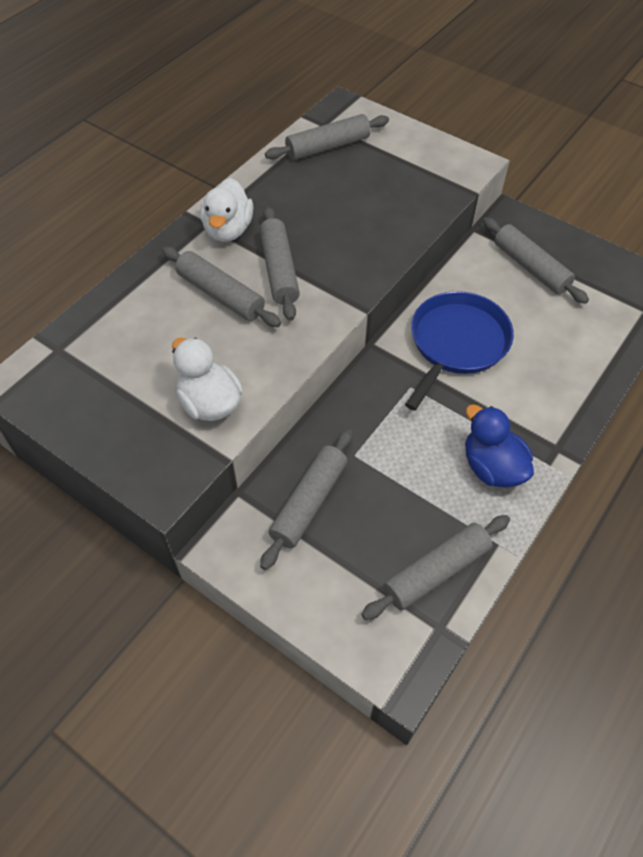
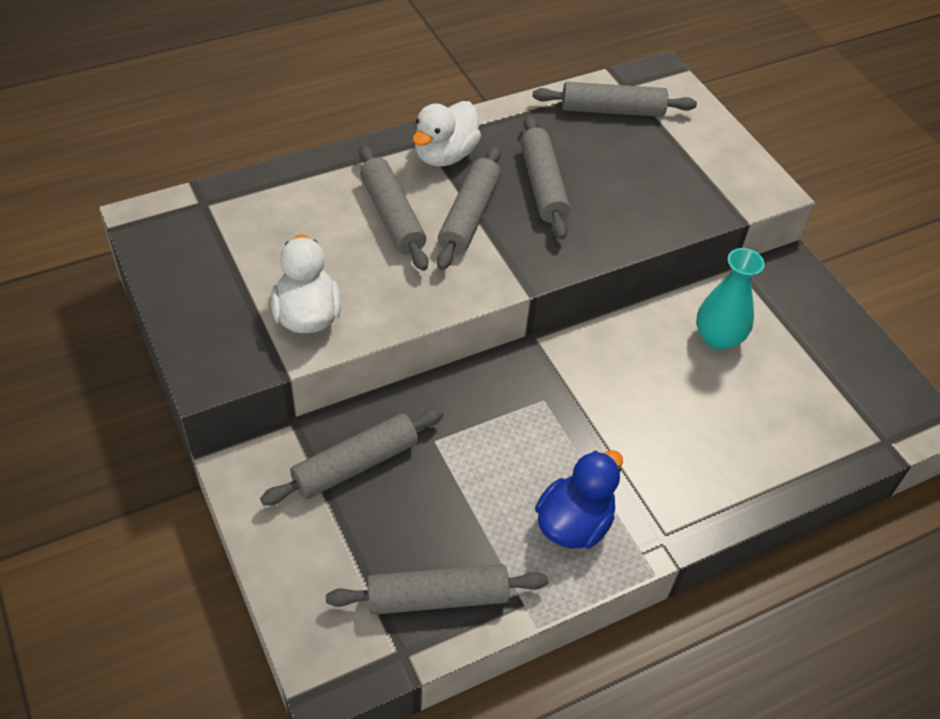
camera: 25 degrees right, 5 degrees down
(456, 343) = (628, 377): blue pan -> none
(492, 467) = (574, 523): blue duck -> blue duck turned 45 degrees clockwise
(496, 287) = (718, 338): none -> turquoise vase
(531, 267) = (775, 334): grey rolling pin -> grey rolling pin (543, 185)

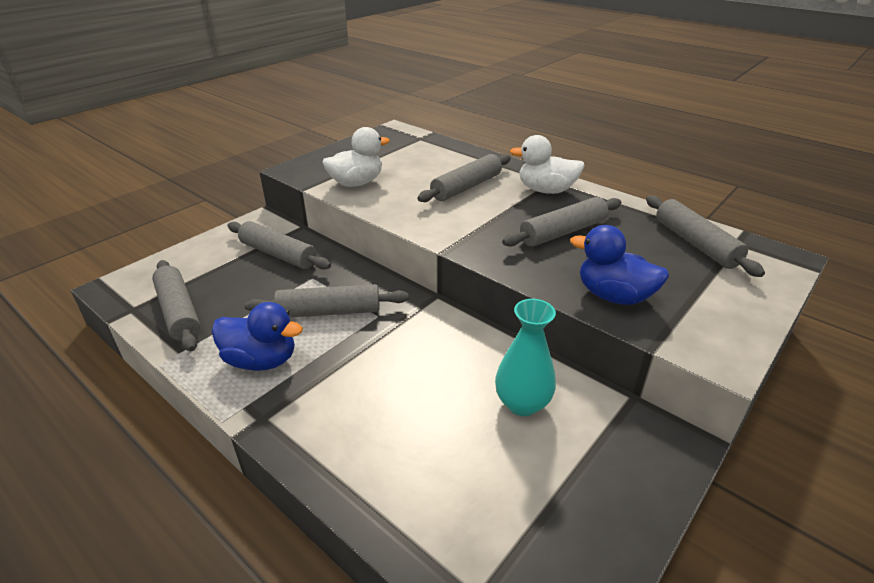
camera: 70 degrees right, 15 degrees down
(469, 216) = (496, 211): grey rolling pin -> grey rolling pin (329, 311)
(667, 206) = (613, 296): none -> blue duck

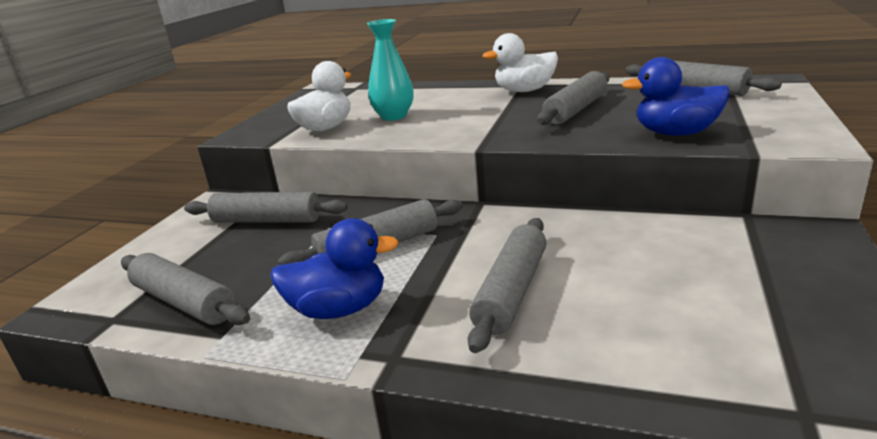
camera: 20 degrees left, 10 degrees down
(466, 187) = (446, 105): grey rolling pin -> grey rolling pin (511, 291)
(522, 403) = (658, 251): turquoise vase -> turquoise vase (394, 116)

